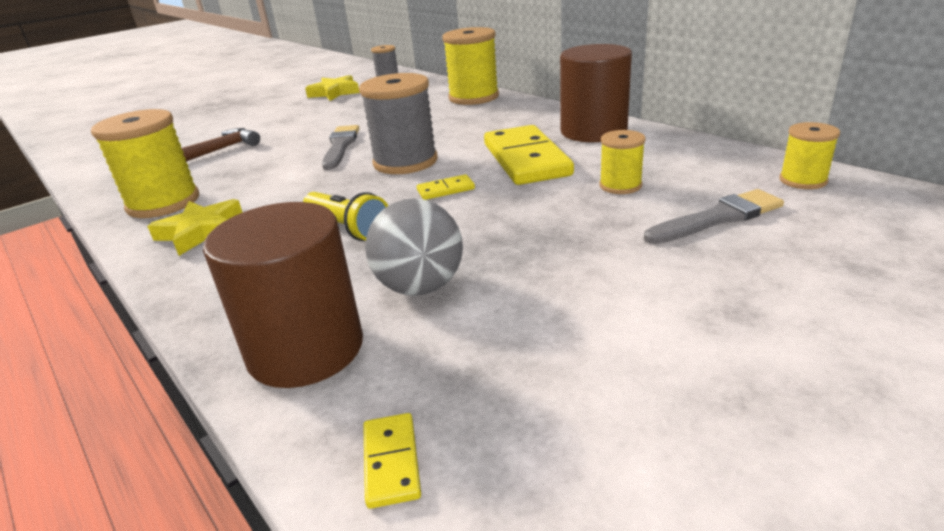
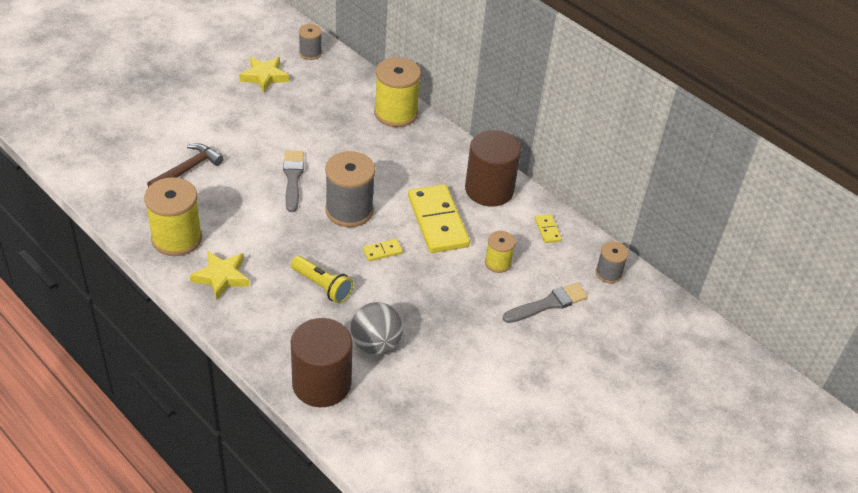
camera: 10 degrees left, 15 degrees up
(391, 462) = (375, 447): yellow domino -> yellow domino (547, 230)
(803, 180) = (608, 273): yellow spool -> grey spool

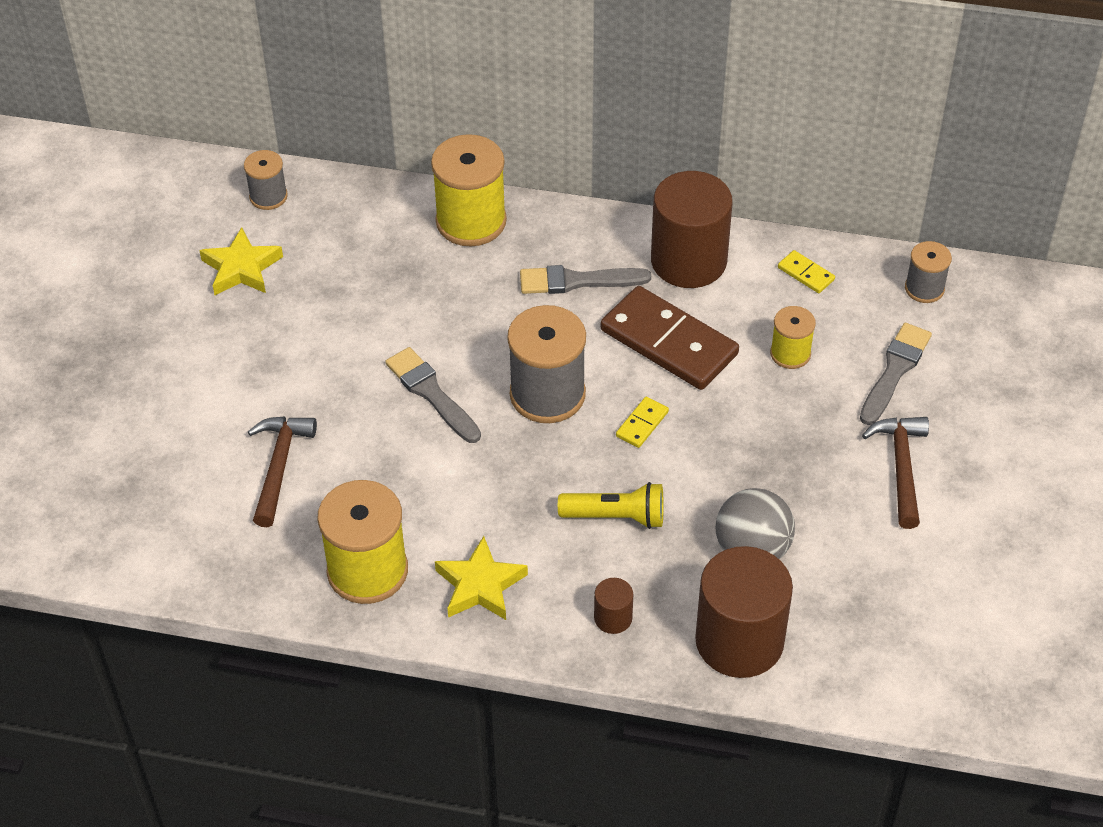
camera: 30 degrees left, 5 degrees up
(269, 332) = (613, 618): none -> brown cylinder
(420, 168) = (577, 281): none -> grey brush
(437, 221) = (668, 342): yellow domino -> brown domino
(501, 353) = (901, 467): none -> brown hammer

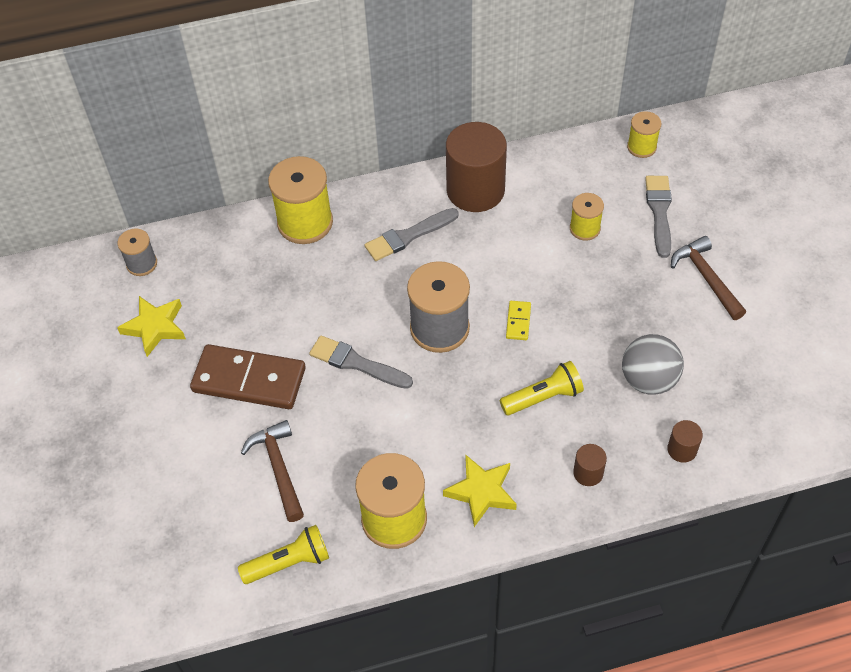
camera: 25 degrees left, 5 degrees up
(230, 565) = (289, 562): none -> yellow flashlight
(668, 342) = (499, 255): brown domino -> brown domino (249, 380)
(739, 641) = (682, 449): brown cylinder -> brown cylinder, size x0.44
(806, 274) = (559, 168): yellow domino -> none
(924, 288) = (641, 147): grey spool -> yellow spool

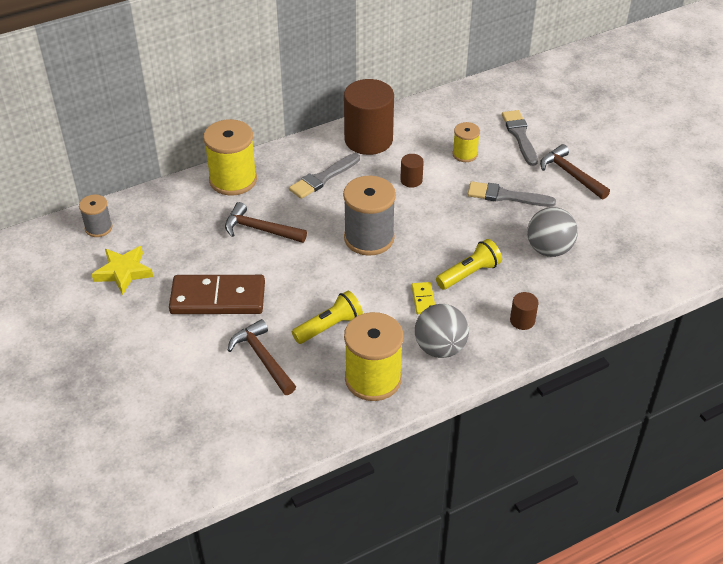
camera: 15 degrees left, 10 degrees down
(289, 562) = (292, 426): yellow flashlight -> yellow flashlight (329, 326)
(318, 295) = (260, 229): none -> brown hammer
(356, 363) = (307, 273): grey brush -> grey brush (506, 196)
(481, 492) = (440, 348): yellow star -> grey ball
(518, 322) = (432, 224): yellow domino -> yellow domino (423, 299)
(641, 147) = (491, 94): yellow spool -> none
(682, 449) = (591, 293): brown cylinder -> brown cylinder (411, 180)

